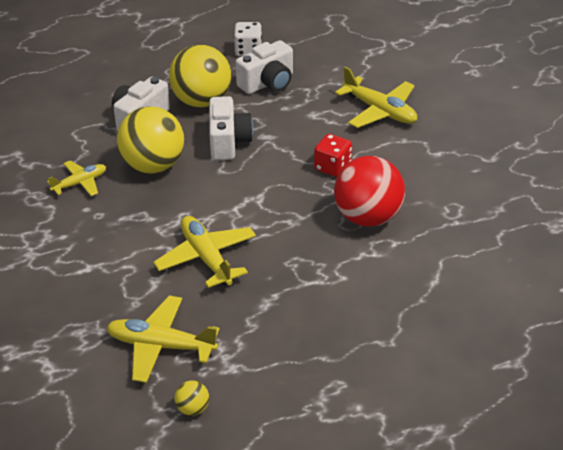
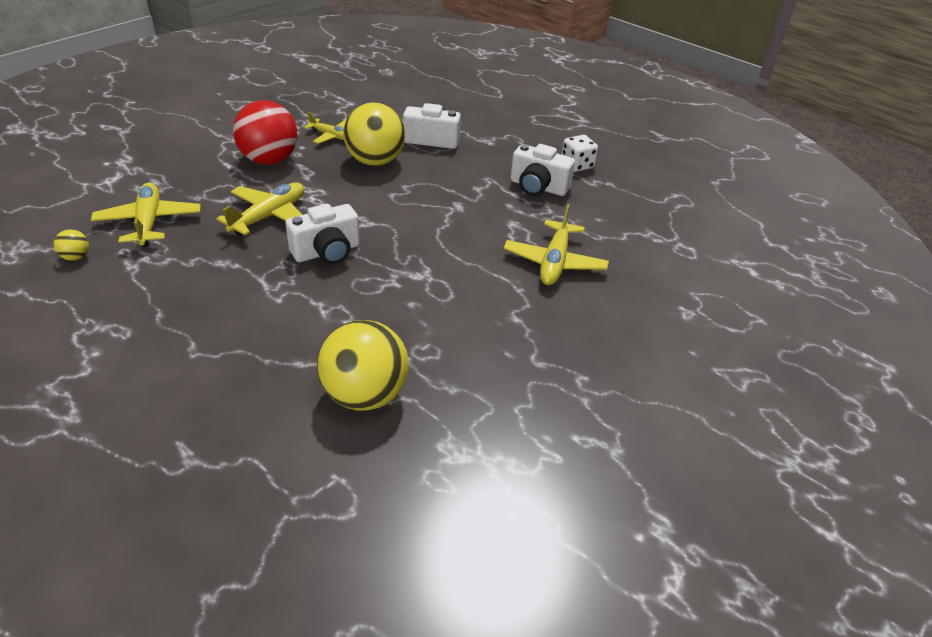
camera: 60 degrees right, 0 degrees up
(202, 101) = (481, 161): yellow ball -> yellow ball (365, 395)
(228, 142) = (435, 188): white camera -> white camera (327, 252)
(332, 167) = (440, 254): red dice -> none
(368, 217) = (377, 294): red ball -> red ball (269, 160)

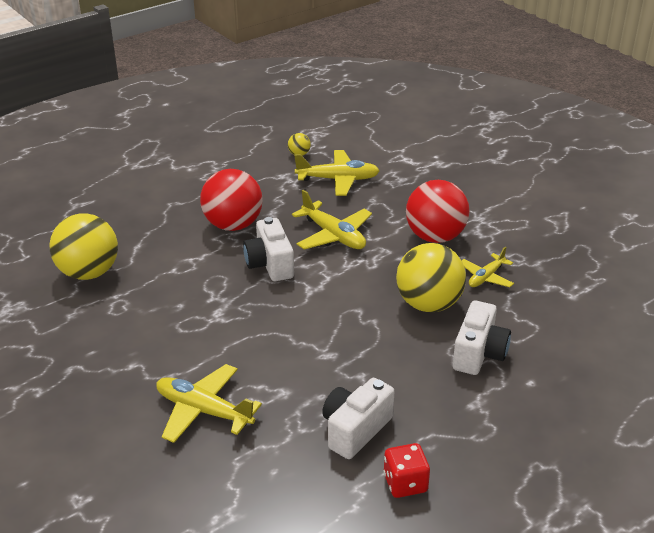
camera: 105 degrees right, 5 degrees down
(249, 289) = (233, 225): none -> red ball
(577, 165) = (405, 483): white dice -> red dice

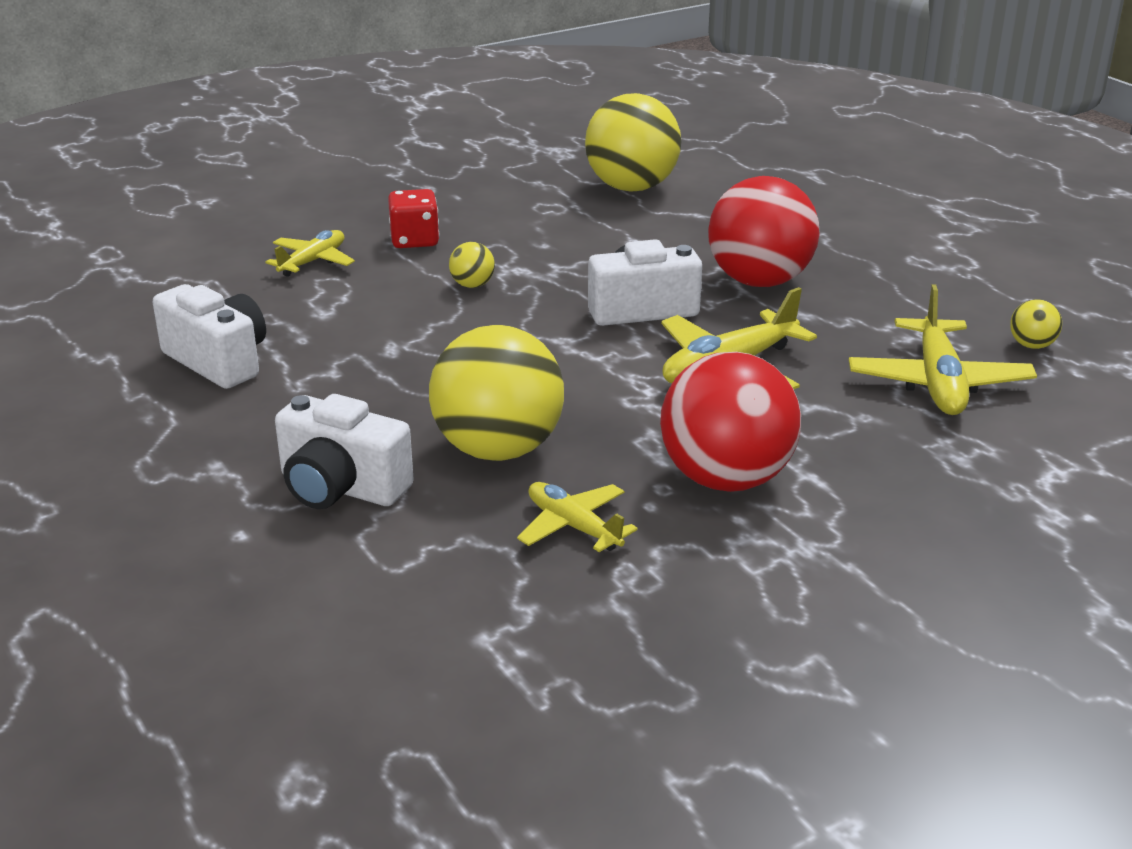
camera: 95 degrees right, 5 degrees down
(204, 411) = (313, 261): yellow plane -> yellow plane, size x0.62
(240, 330) = (472, 285): none -> yellow ball
(405, 483) = (93, 391): red dice -> red dice (414, 240)

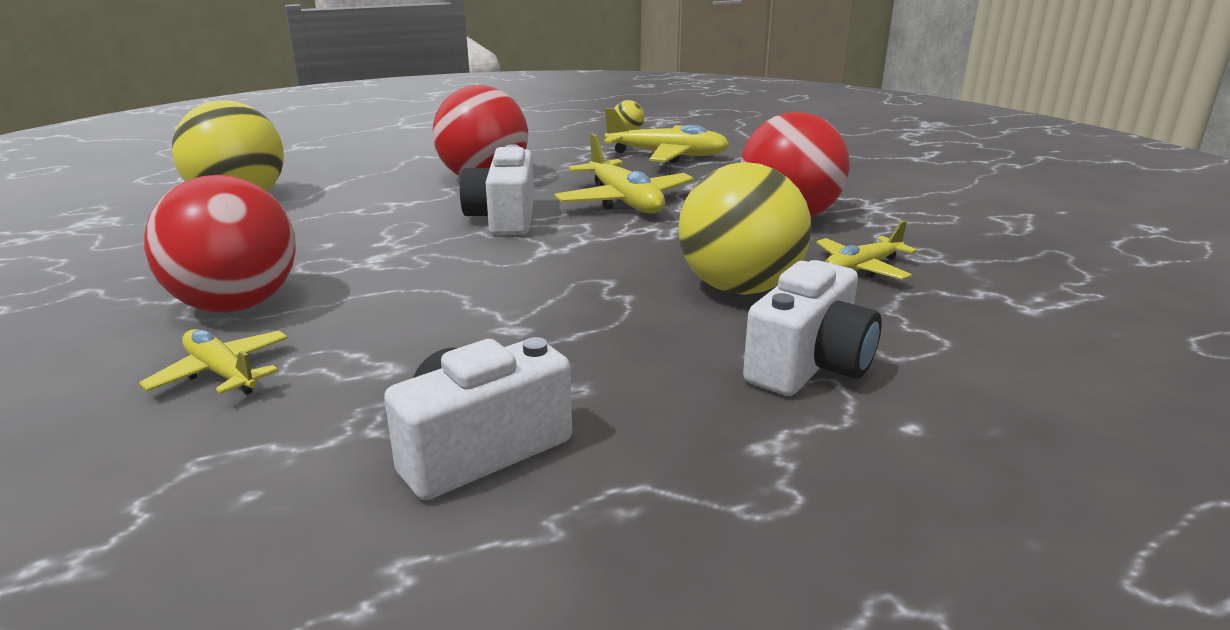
camera: 80 degrees left, 5 degrees down
(414, 240) = (236, 305): red dice -> red ball
(472, 285) = (391, 281): yellow ball -> none

